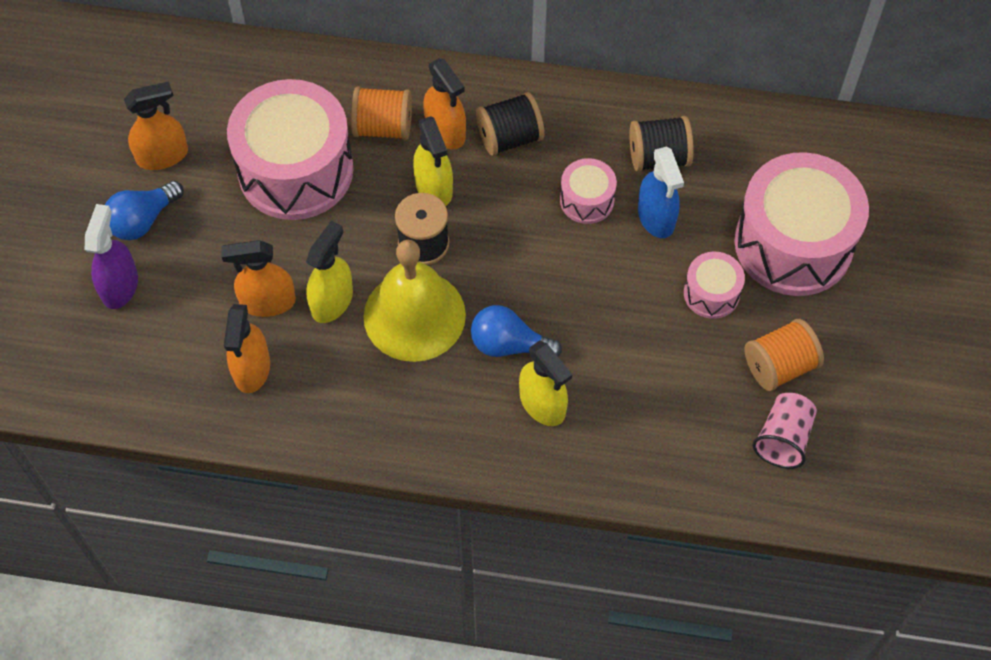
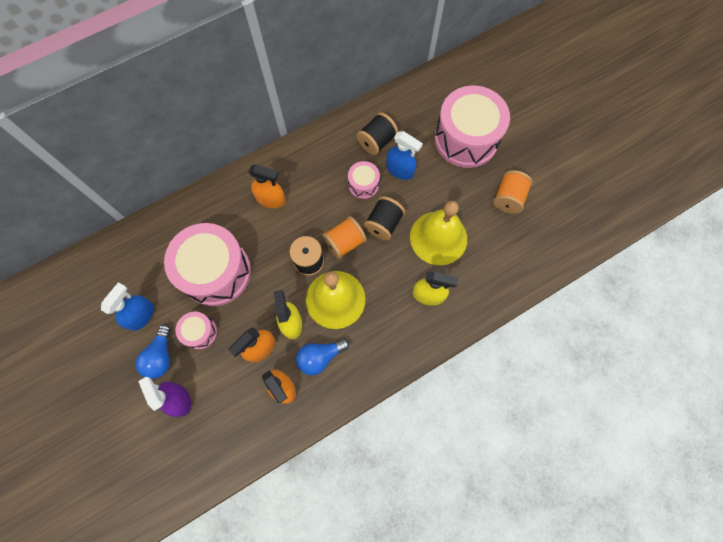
camera: 40 degrees left, 10 degrees up
(163, 155) = (141, 315): orange spray bottle -> blue spray bottle
(383, 127) = (239, 219): orange spool -> orange spool (345, 242)
(434, 188) = (290, 230): yellow spray bottle -> none
(509, 138) = (303, 180): black spool -> black spool (383, 224)
(509, 345) = (389, 279): blue light bulb -> blue light bulb (320, 357)
(626, 343) = (438, 237): none -> yellow bell
(711, 293) = (453, 187): pink drum -> pink drum (200, 332)
(783, 438) = (538, 229): pink cup -> none

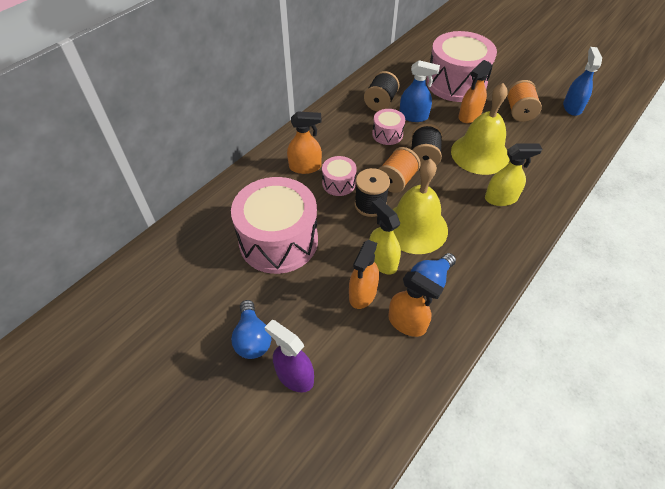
camera: 20 degrees left, 20 degrees down
(141, 315) = (211, 305): blue spray bottle -> blue spray bottle (572, 107)
(200, 332) = (287, 300): pink drum -> pink drum (339, 183)
(455, 187) = (469, 116): none -> orange spray bottle

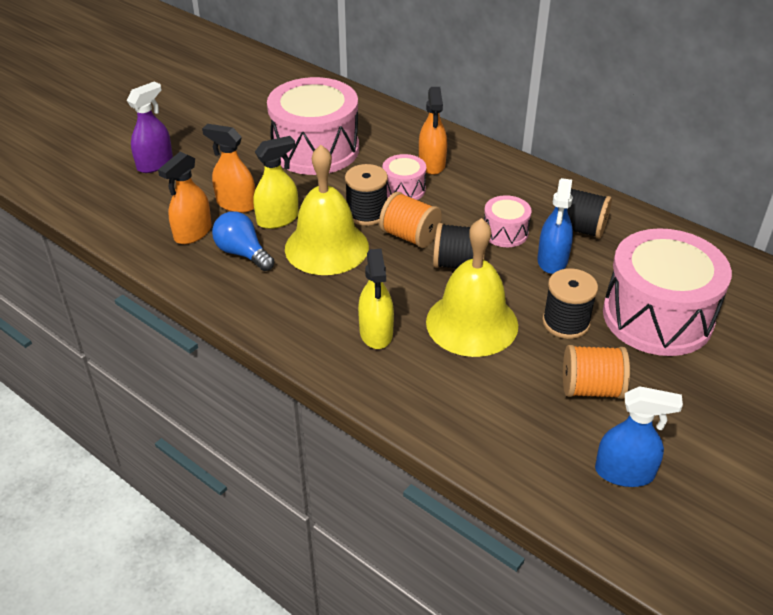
camera: 90 degrees right, 10 degrees down
(252, 338) = (199, 140): blue light bulb -> none
(469, 116) = (566, 322): orange spray bottle -> black spool

